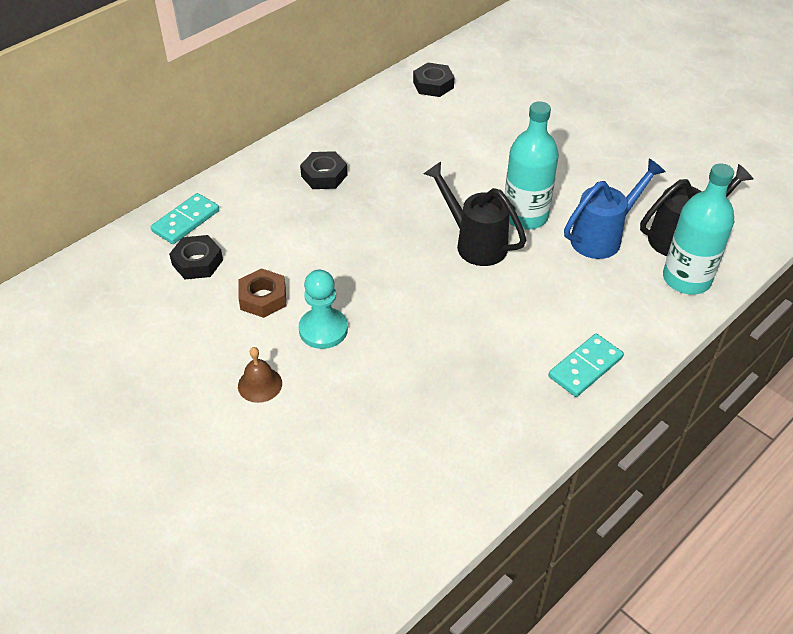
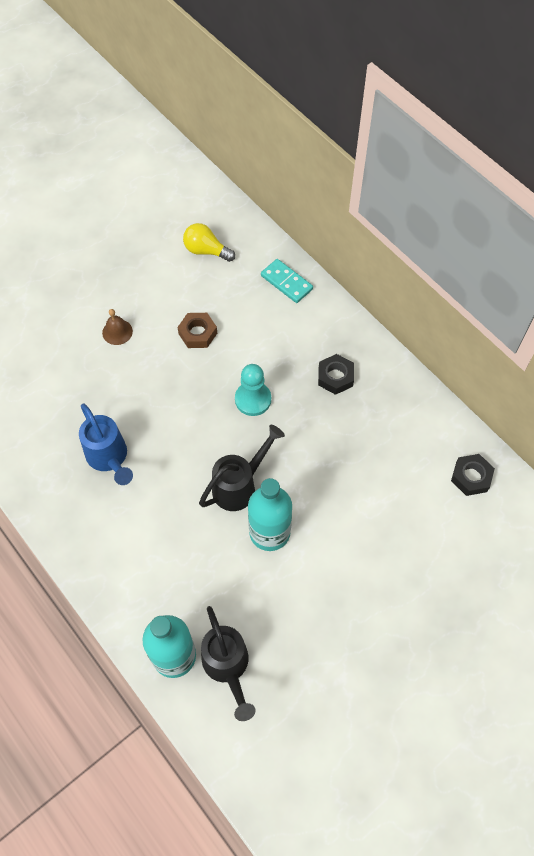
camera: 95 degrees right, 15 degrees up
(123, 302) = (206, 251): none -> yellow light bulb
(197, 262) = (240, 292): black nut -> none
(323, 330) = (160, 371): turquoise pawn -> turquoise pawn (253, 399)
(585, 367) = (92, 547): turquoise domino -> none
(602, 237) = (236, 594): blue watering can -> blue watering can (109, 458)

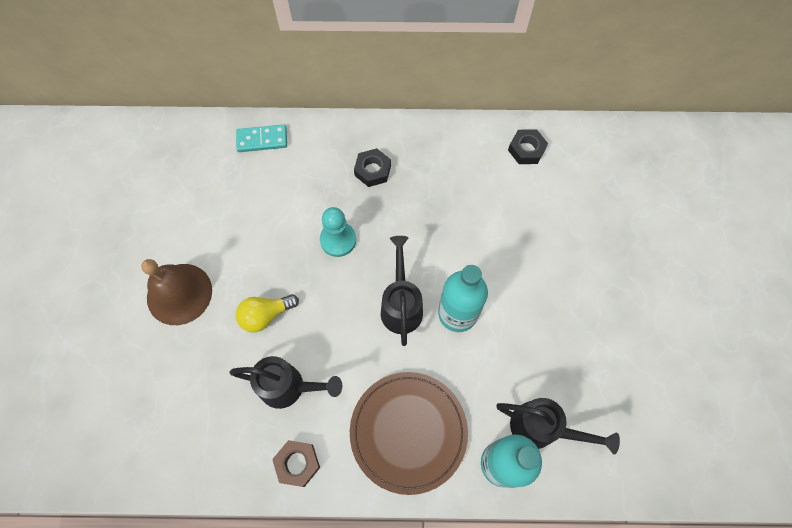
camera: 50 degrees left, 5 degrees up
(109, 458) = (289, 387): blue watering can -> black watering can
(117, 332) = (179, 294): brown bell -> brown bell, size x2.00
(143, 567) = (408, 432): none -> brown plate
(197, 333) = (242, 235): brown nut -> brown nut (297, 463)
(206, 251) = (175, 172): yellow light bulb -> yellow light bulb (266, 315)

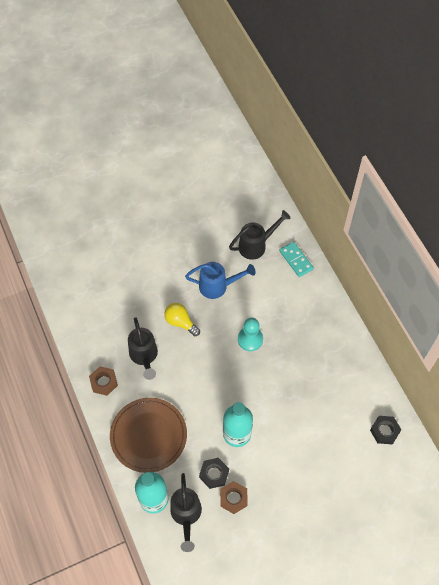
camera: 65 degrees right, 5 degrees down
(179, 294) = (171, 269): brown bell -> none
(242, 245) = (218, 286): none -> blue watering can
(372, 170) = (311, 337): black nut -> black nut (214, 474)
(401, 305) = (225, 397): black watering can -> black watering can (256, 245)
(541, 356) = (233, 498): none -> brown nut

